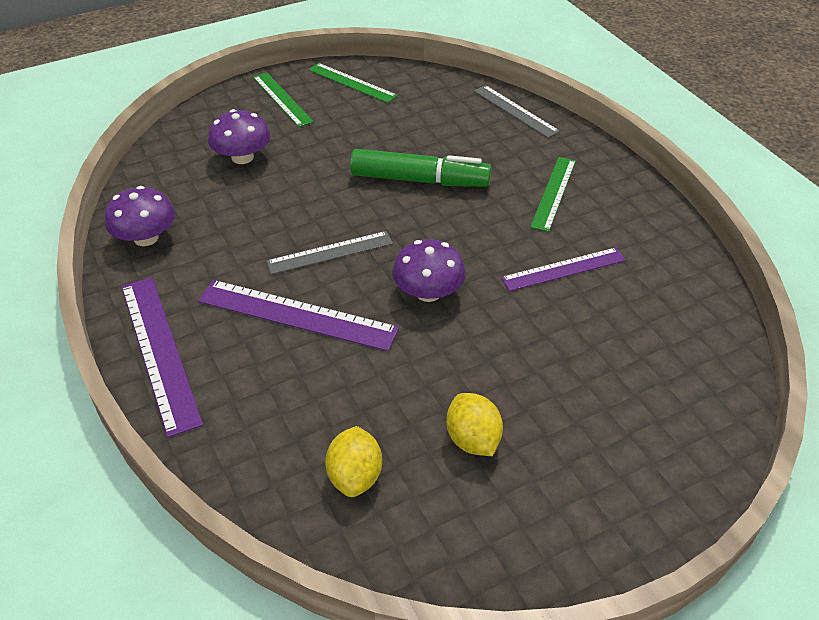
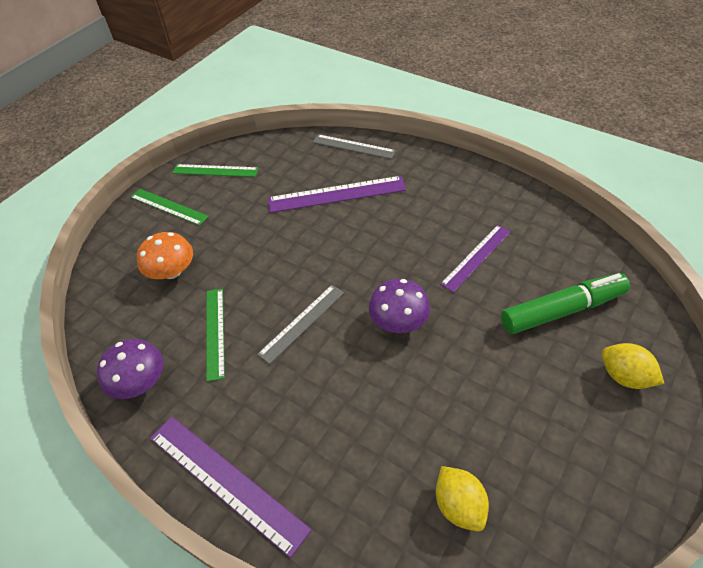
camera: 25 degrees left, 5 degrees up
(242, 157) = (172, 271): purple mushroom -> orange mushroom
(297, 315) = (315, 389): purple ruler -> purple ruler (336, 194)
(420, 180) = (325, 231): green marker -> green marker (562, 310)
(473, 439) = (517, 426): yellow lemon -> yellow lemon (624, 376)
(553, 193) = (426, 200): green ruler -> green ruler (215, 332)

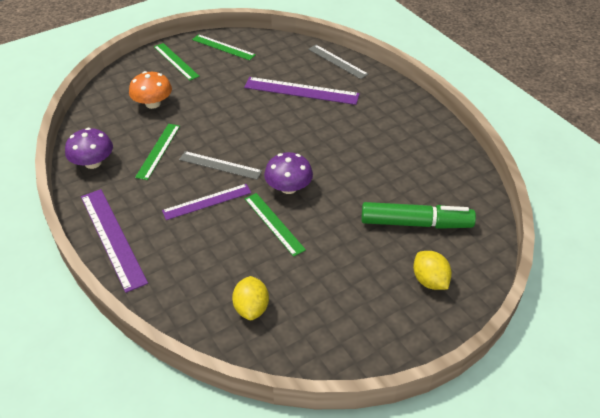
camera: 20 degrees right, 5 degrees down
(302, 322) = (220, 165): grey ruler -> grey ruler turned 45 degrees clockwise
(412, 375) = (274, 223): none -> green ruler
(476, 257) = (376, 167): purple ruler -> purple ruler (207, 201)

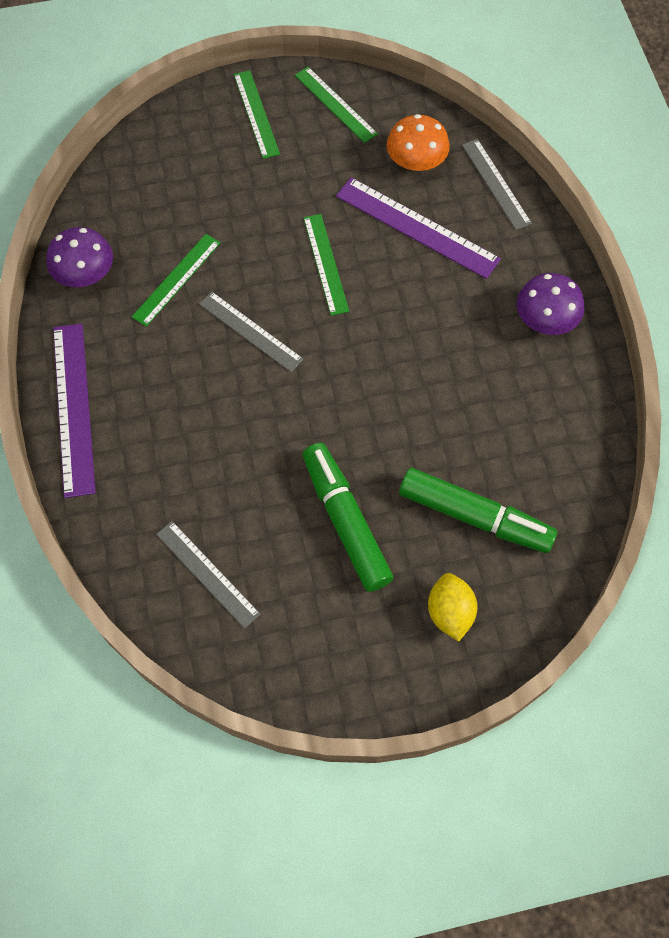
camera: 20 degrees right, 20 degrees up
(153, 103) = (197, 189): orange mushroom -> orange mushroom (416, 161)
(207, 201) = (211, 388): purple ruler -> none
(251, 308) = (207, 573): yellow lemon -> grey ruler
(274, 223) = (285, 453): green ruler -> green ruler (325, 264)
(288, 187) = (328, 400): purple mushroom -> purple mushroom (545, 319)
(333, 249) = (346, 521): none -> green marker

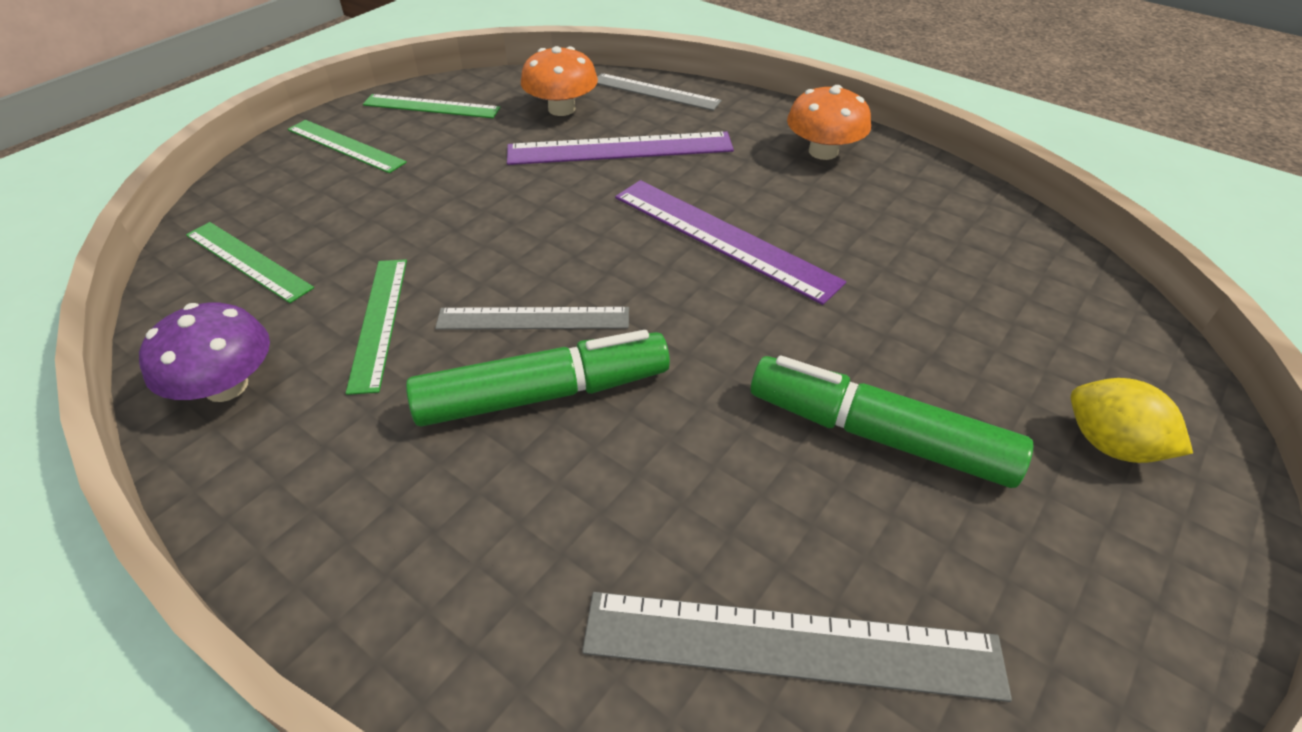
camera: 40 degrees left, 20 degrees down
(73, 408) = (343, 564): purple ruler -> purple ruler (723, 238)
(207, 573) = (791, 645): grey ruler -> grey ruler, size x1.51
(325, 264) = (557, 217): green ruler -> green ruler (248, 261)
(475, 516) = (992, 334): green marker -> green marker (544, 394)
(545, 319) = (823, 151): purple mushroom -> orange mushroom

